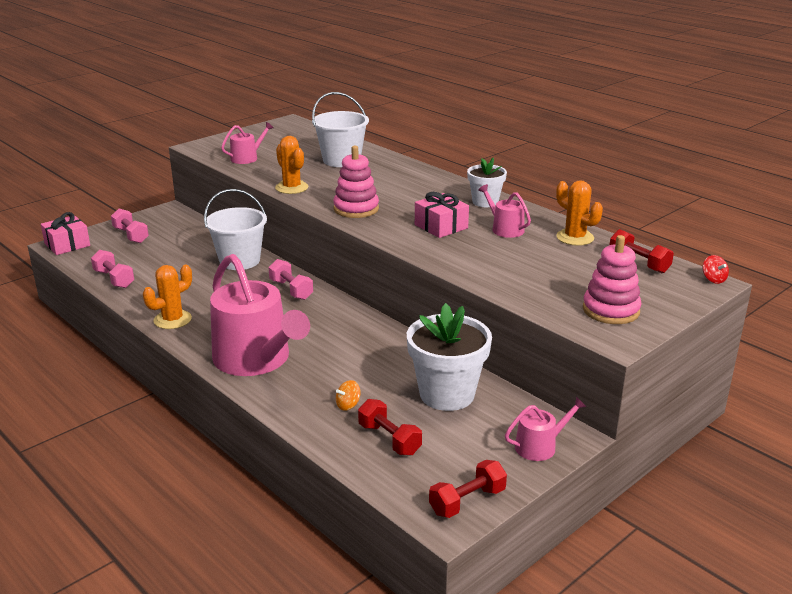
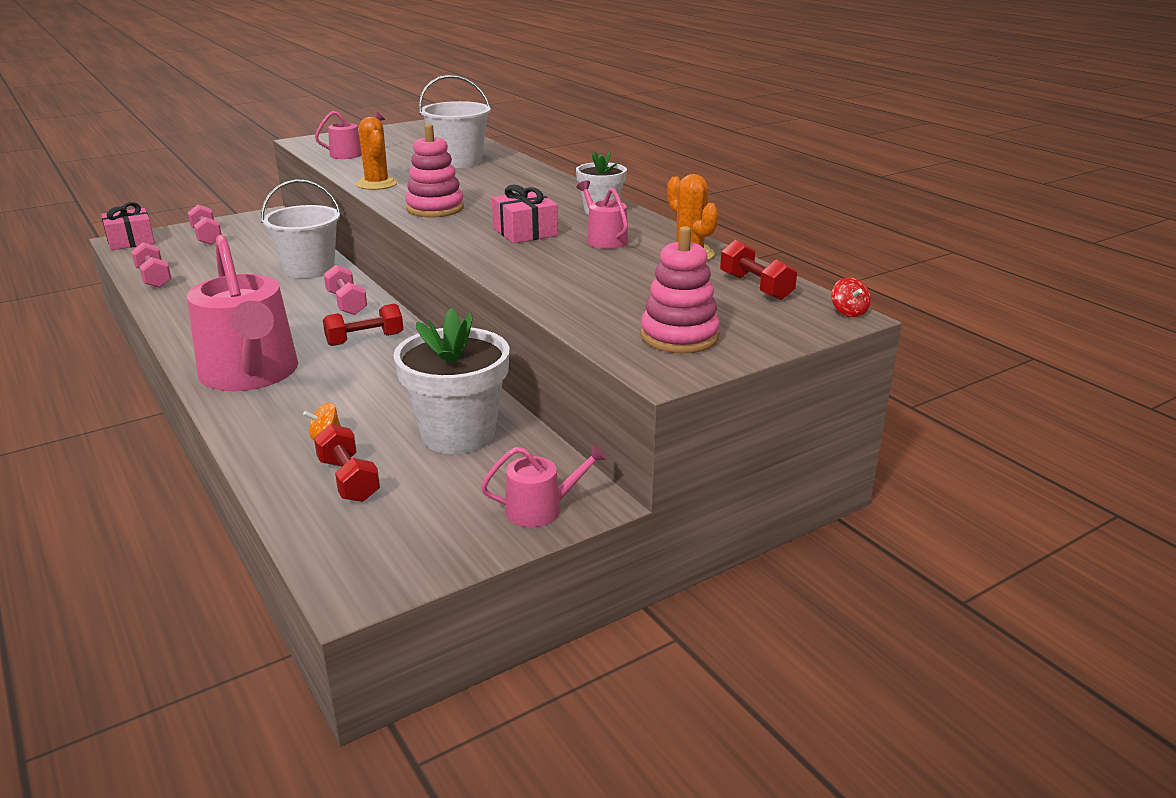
camera: 10 degrees right, 0 degrees up
(172, 320) = (186, 324): orange cactus -> none
(467, 501) = (399, 567): red dumbbell -> red dumbbell (365, 339)

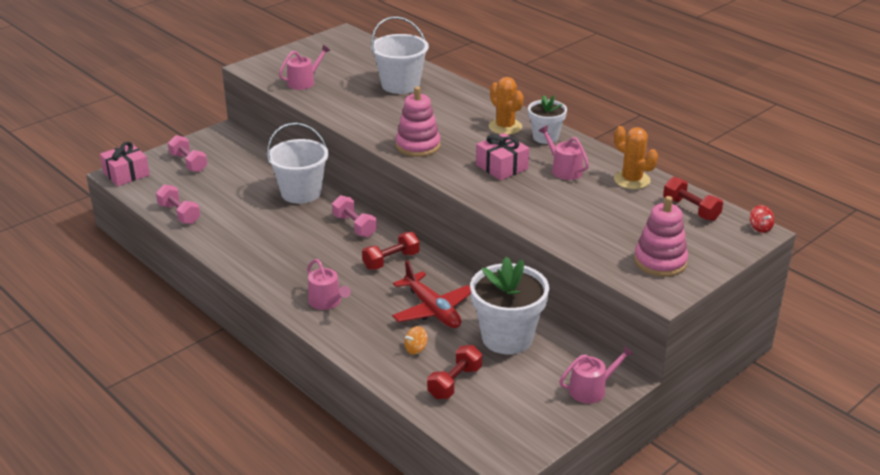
camera: 10 degrees left, 5 degrees up
(251, 374) = (327, 302): pink watering can -> pink watering can, size x0.45
(348, 480) = (455, 382): red dumbbell -> red dumbbell turned 75 degrees clockwise
(377, 184) = (352, 120): orange cactus -> orange cactus (505, 127)
(379, 394) = (432, 310): none -> red plane

